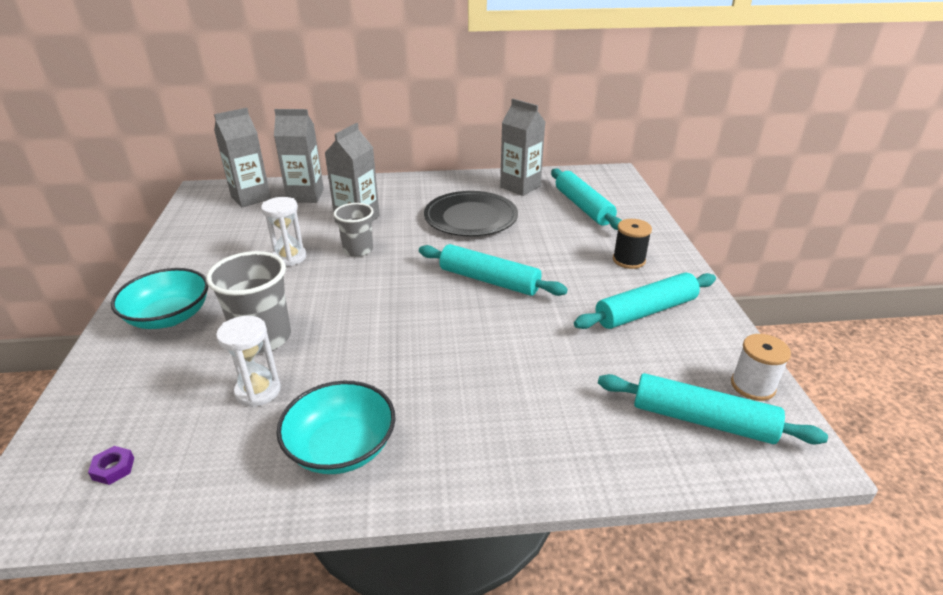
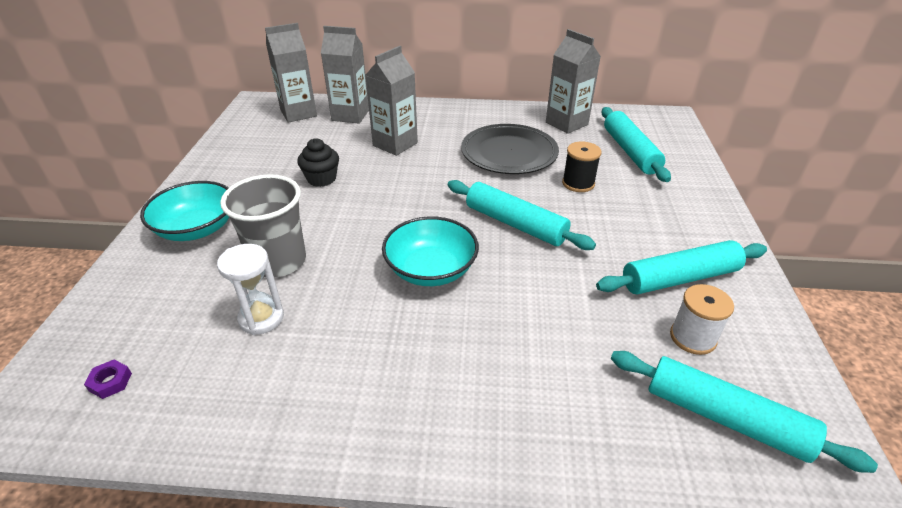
camera: 10 degrees right, 5 degrees up
(289, 257) = (321, 179): white hourglass -> black cupcake
(341, 447) = (329, 392): turquoise bowl -> turquoise bowl (431, 270)
(358, 250) = (389, 177): grey cup -> none
(628, 260) = (670, 217): black spool -> black spool (578, 183)
(752, 386) = (792, 384): white spool -> white spool (692, 337)

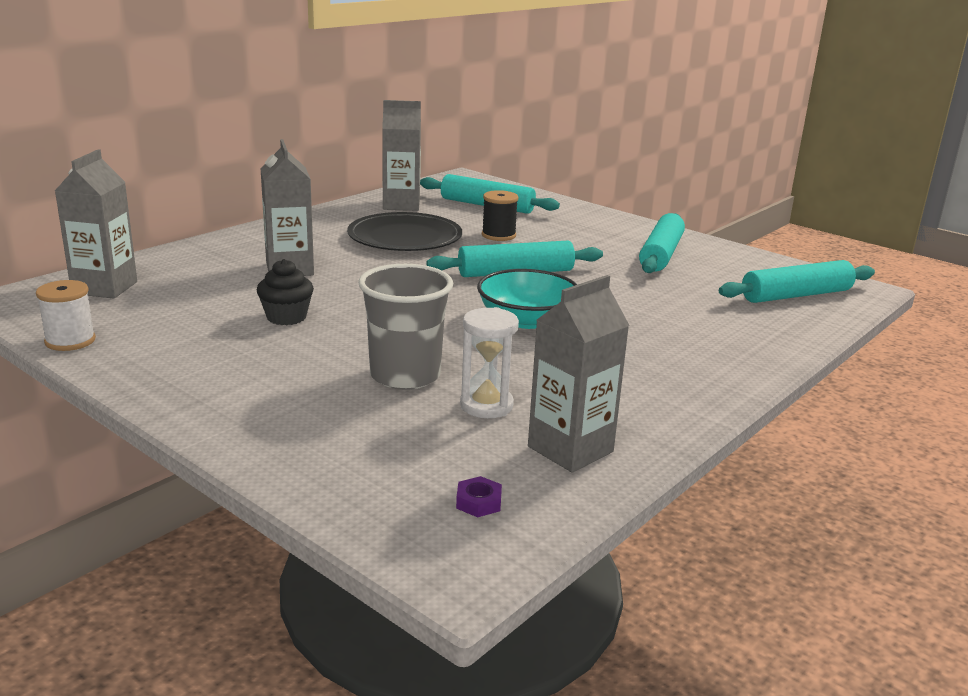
camera: 55 degrees left, 15 degrees down
(197, 228) = (261, 401): turquoise bowl -> none
(350, 115) = (177, 267): grey carton -> grey carton (570, 449)
(692, 337) = (721, 275): white spool -> white spool (70, 341)

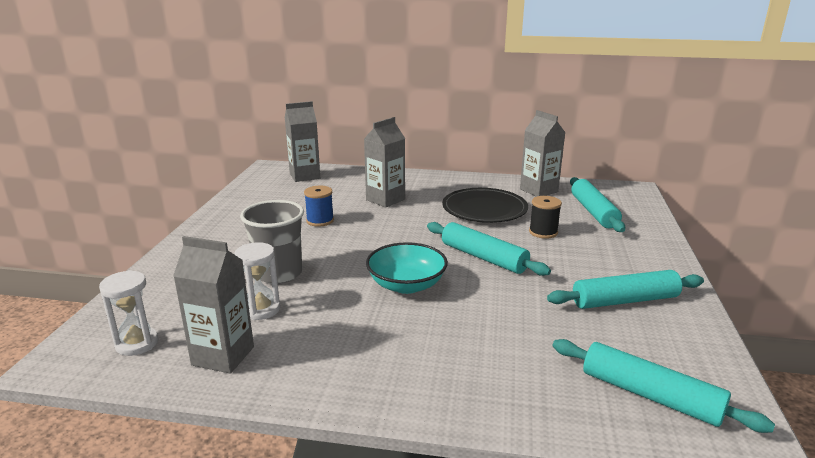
camera: 60 degrees right, 0 degrees up
(70, 341) = (240, 192): white spool -> none
(286, 317) = (320, 221): black cupcake -> blue spool
(478, 502) = (137, 343): purple nut -> white hourglass

